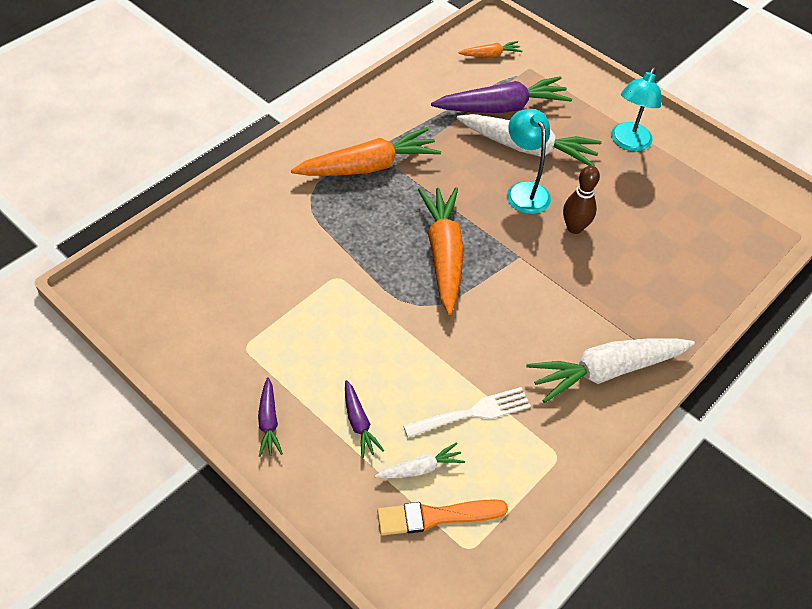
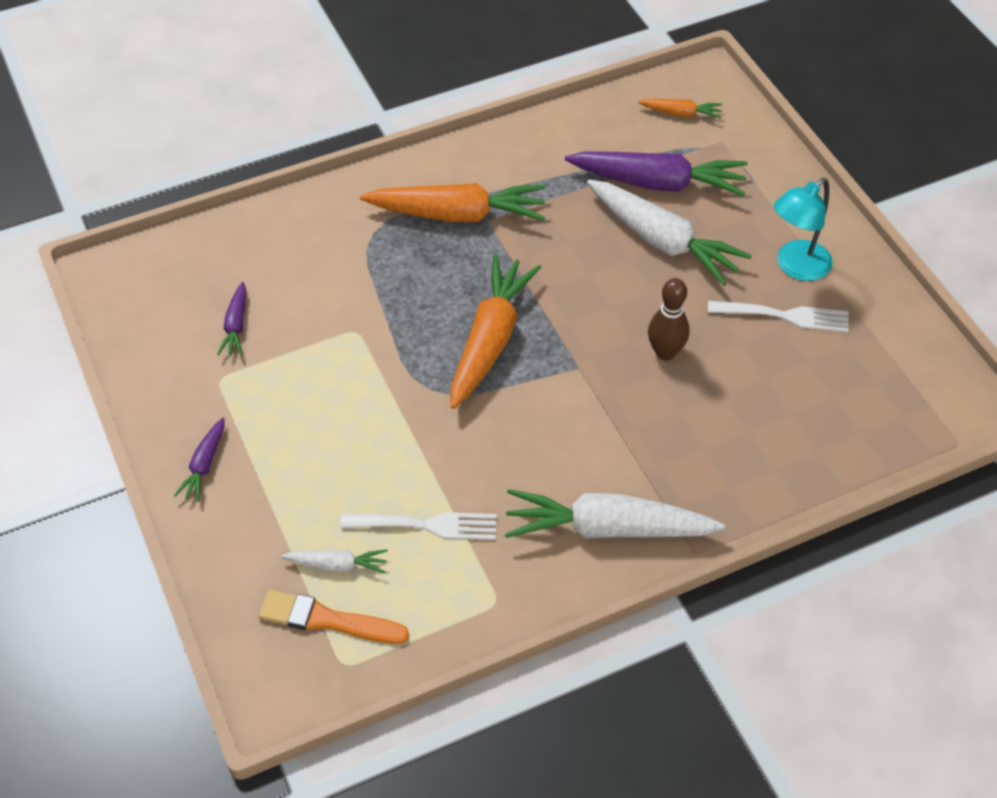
camera: 25 degrees right, 0 degrees up
(359, 423) = (297, 496): purple carrot -> purple carrot (236, 326)
(524, 191) = (628, 291): turquoise lamp -> none
(640, 179) = (785, 316): none -> white fork

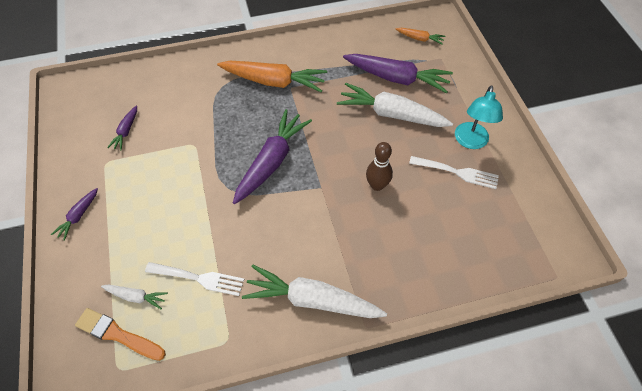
camera: 10 degrees right, 5 degrees up
(490, 340) = (272, 161): orange carrot -> purple carrot
(662, 241) = (391, 114): white carrot -> white carrot turned 150 degrees clockwise
(795, 267) = (470, 142): turquoise lamp -> turquoise lamp turned 45 degrees counterclockwise

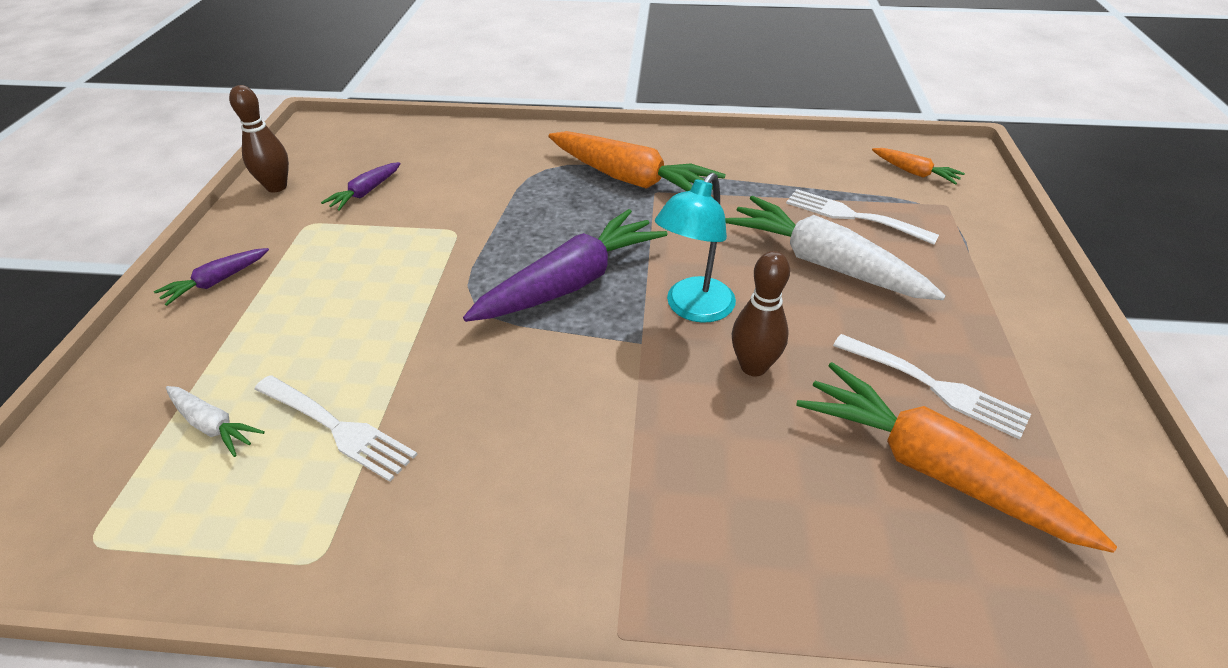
camera: 20 degrees right, 15 degrees down
(68, 141) = (276, 187): none -> brown bowling pin
(118, 334) = (137, 479): orange brush -> none
(312, 300) = (528, 536): white carrot -> none
(397, 78) = (852, 216): purple carrot -> white fork
(465, 214) = (932, 468): none -> orange carrot
(470, 142) = (978, 342): turquoise lamp -> turquoise lamp (693, 309)

